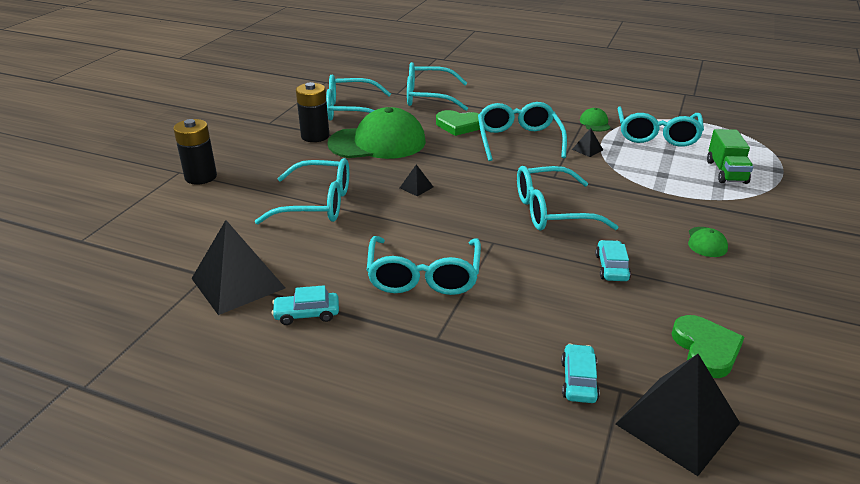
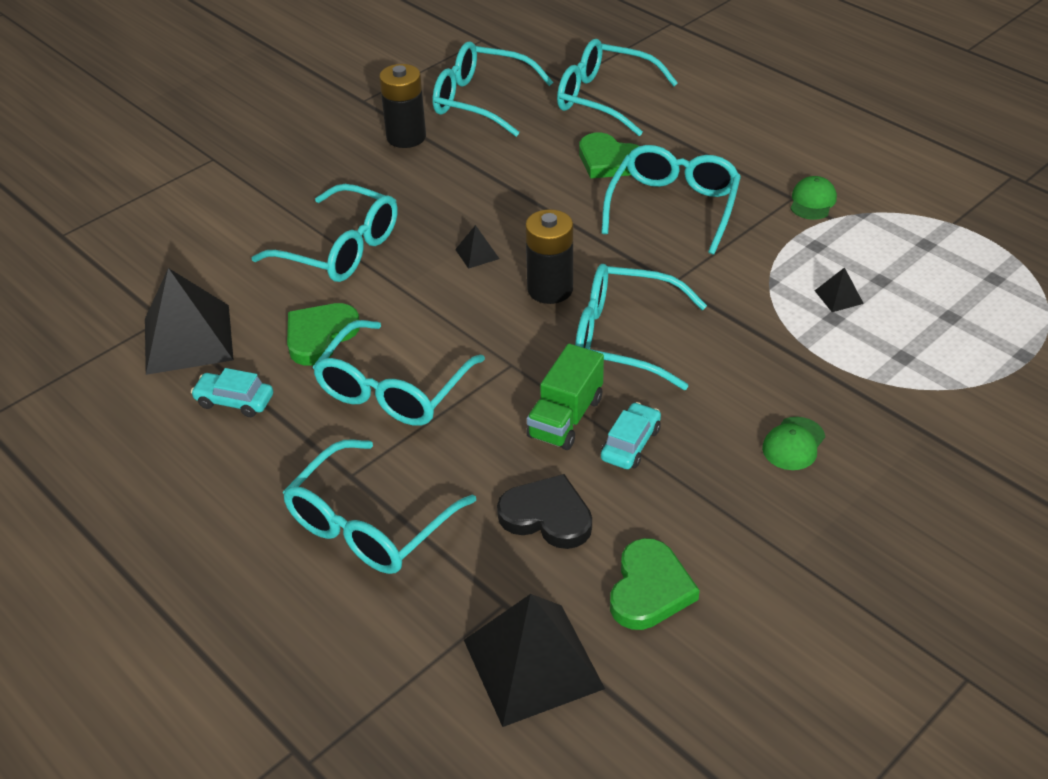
camera: 25 degrees right, 10 degrees up
(201, 177) = (232, 173): black battery -> black battery (550, 289)
(343, 257) = (320, 336): none -> green heart
(377, 142) = (478, 167): green cap -> none
(578, 380) = (466, 577): turquoise car -> none
(587, 149) = (759, 247): black pyramid -> black pyramid (838, 297)
(598, 325) = (547, 516): none -> black heart
(657, 135) = (888, 247): turquoise glasses -> turquoise glasses (369, 525)
(726, 172) = (935, 338): green truck -> green truck (565, 418)

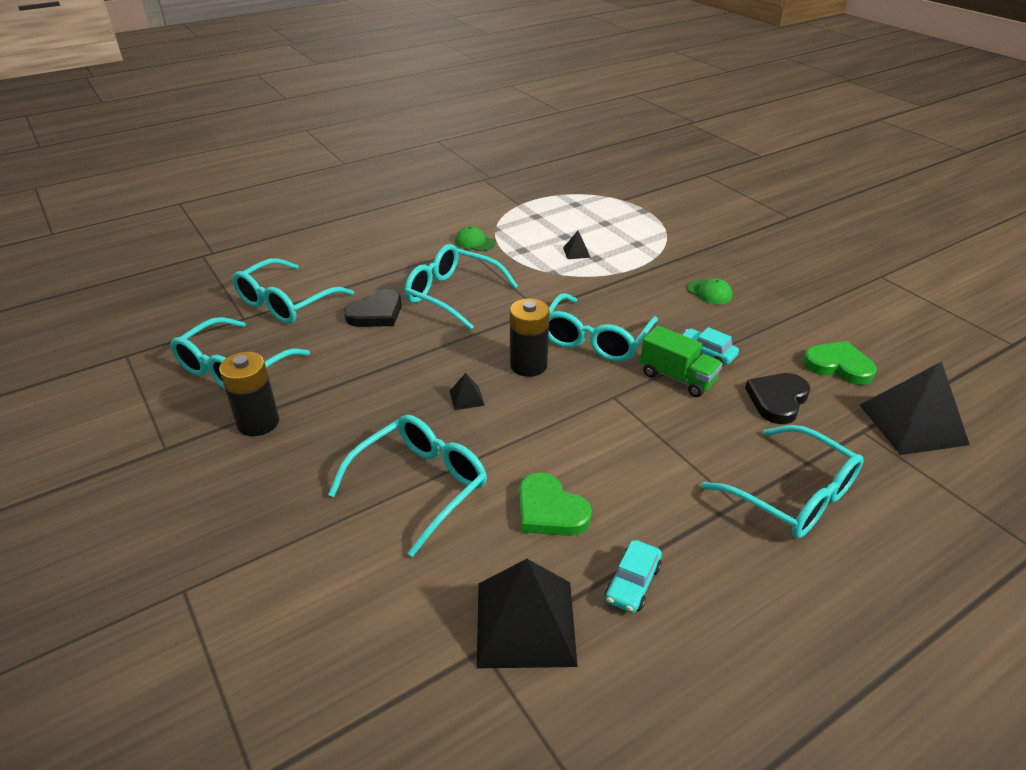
camera: 80 degrees left, 5 degrees down
(393, 390) = (633, 467): turquoise glasses -> none
(609, 161) = (376, 313): green heart -> black heart

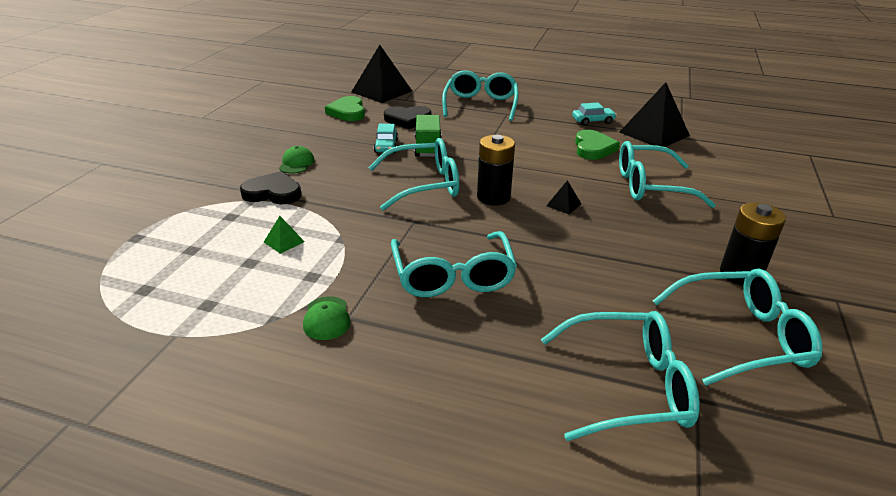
camera: 130 degrees left, 5 degrees down
(376, 313) = (545, 304): black heart -> black heart (273, 193)
(576, 252) = (284, 242): black pyramid -> green pyramid

